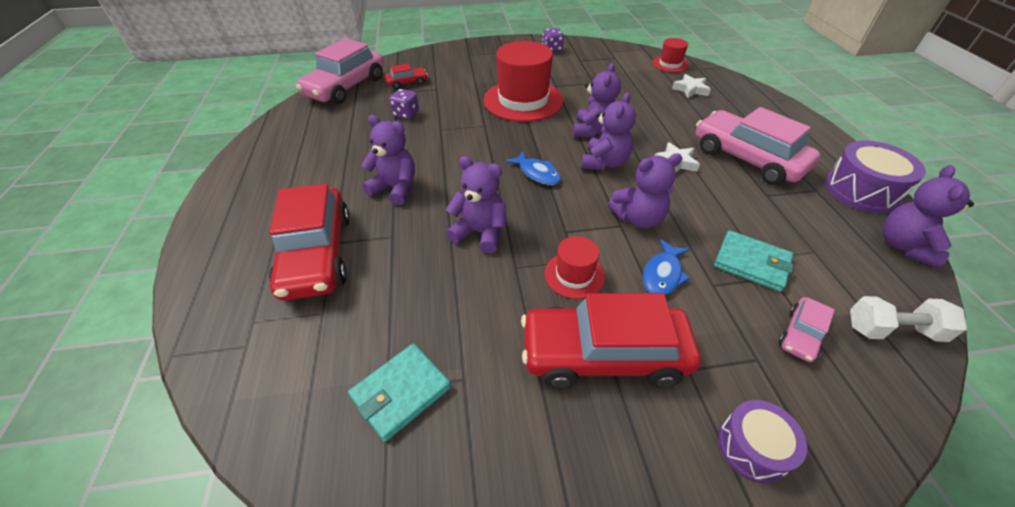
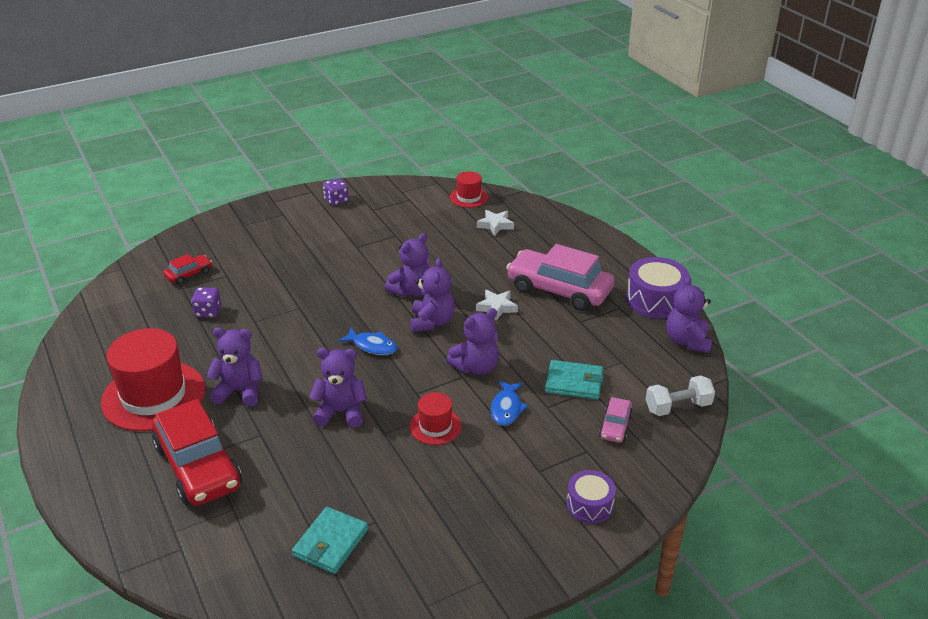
camera: 20 degrees left, 10 degrees down
(346, 87) = (119, 294): pink car -> none
(523, 100) = (328, 271): red hat -> red hat (154, 396)
(593, 131) = (412, 291): purple teddy bear -> purple teddy bear turned 45 degrees clockwise
(603, 354) = (475, 477): red car -> none

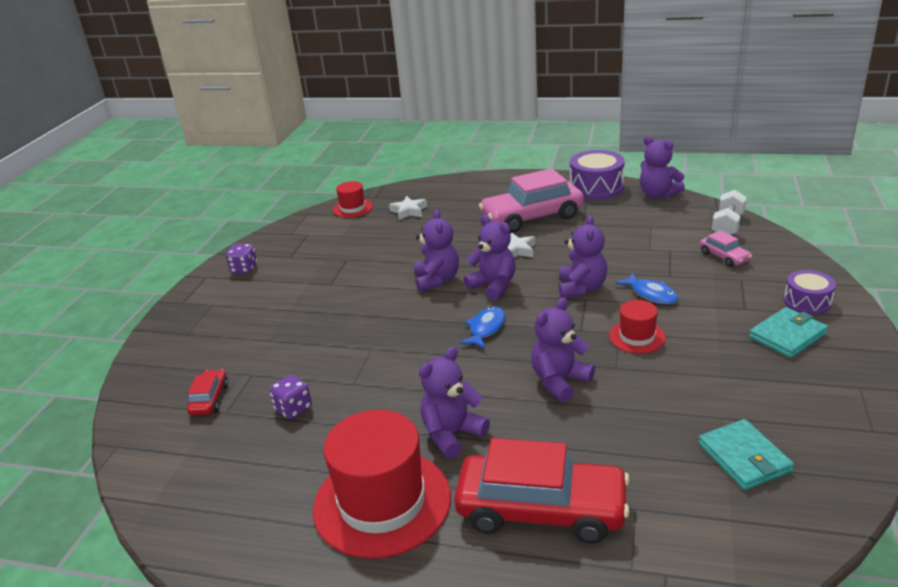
camera: 45 degrees left, 5 degrees down
(372, 346) = (486, 328): blue fish -> blue fish turned 45 degrees counterclockwise
(574, 382) = (653, 253): turquoise wallet -> turquoise wallet (787, 335)

